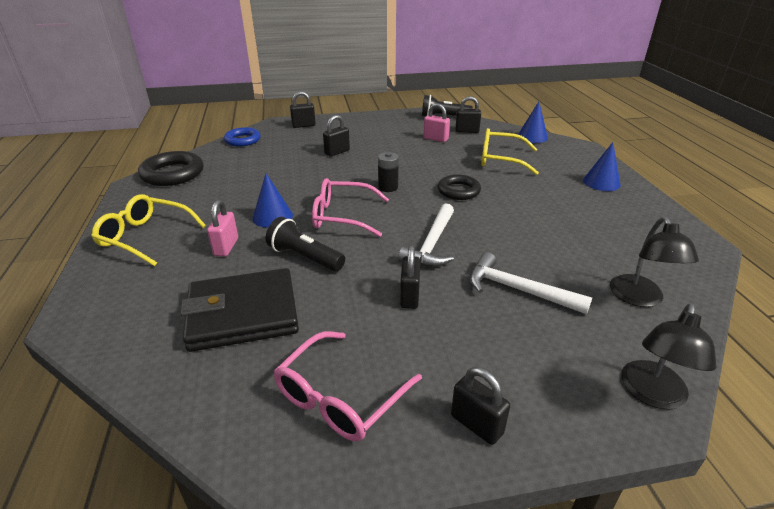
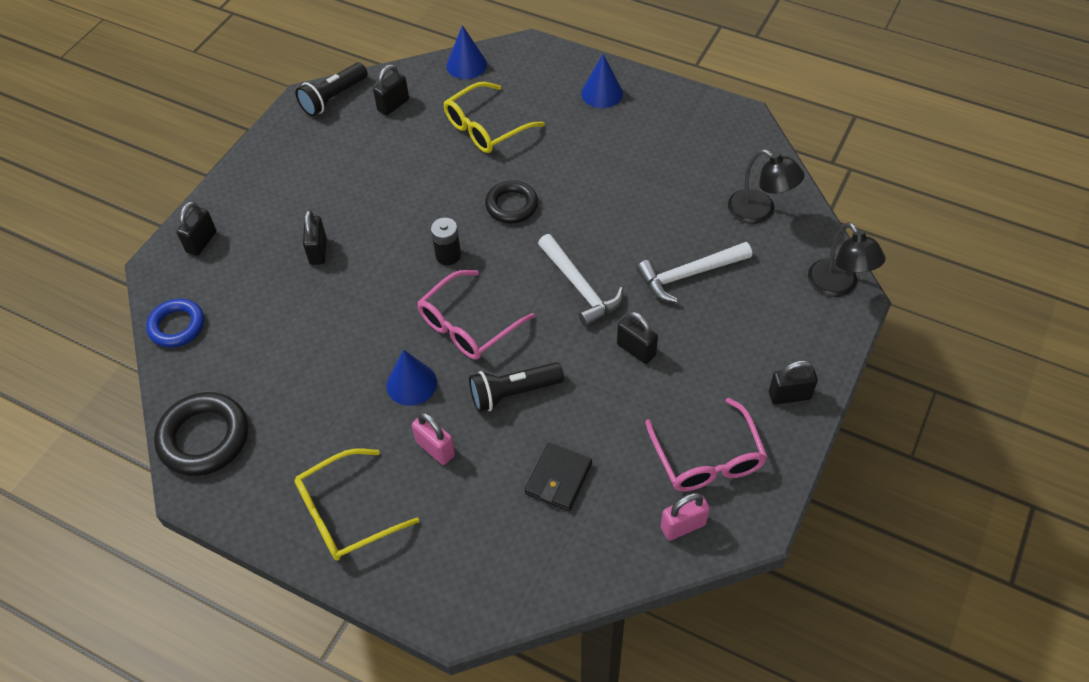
camera: 50 degrees left, 20 degrees up
(243, 314) = (558, 479): black wallet -> black wallet, size x0.55
(435, 139) = (382, 145): pink padlock -> pink padlock (683, 526)

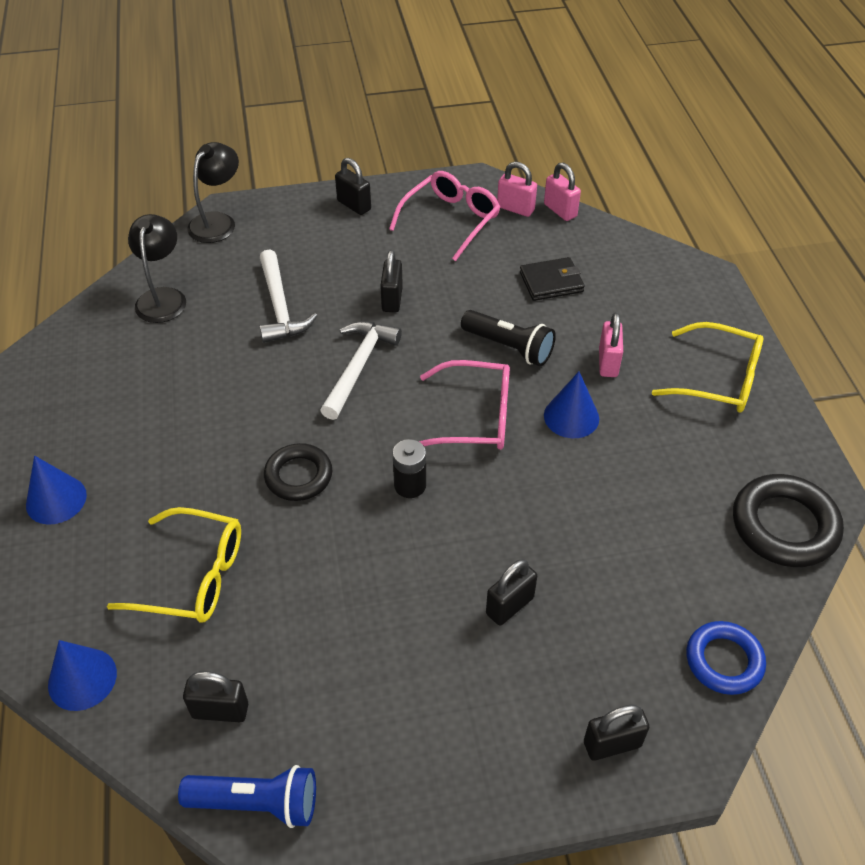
camera: 130 degrees left, 5 degrees down
(333, 98) = (257, 803): black flashlight -> blue flashlight
(649, 564) = (560, 210): none -> pink padlock
(689, 275) = (280, 306): white hammer -> white hammer turned 45 degrees clockwise

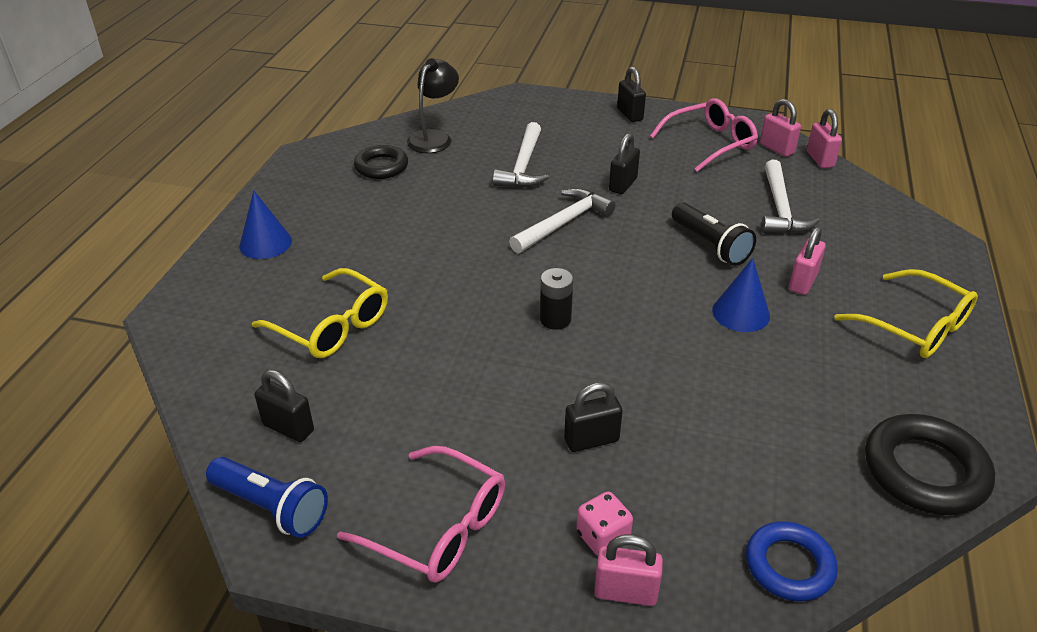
camera: 25 degrees right, 10 degrees down
(82, 679) = (200, 367): blue cone -> none
(217, 222) = (509, 100): black lamp -> none
(298, 476) = (463, 284): black ring -> black ring (381, 166)
(476, 417) = (647, 287): pink glasses -> pink glasses (440, 528)
(551, 282) = (780, 208): black wallet -> white hammer
(568, 700) = (602, 537): none -> pink dice
(612, 744) = (625, 592): black padlock -> pink padlock

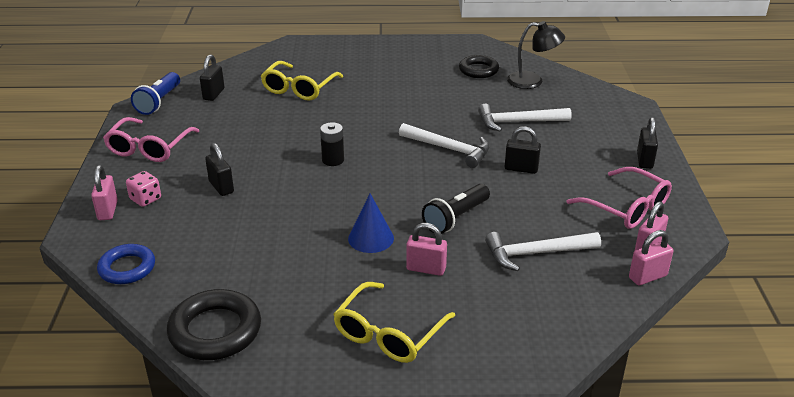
camera: 75 degrees right, 5 degrees down
(265, 243) = (369, 53): blue cone -> none
(630, 114) = (644, 160): black padlock -> black padlock turned 45 degrees counterclockwise

